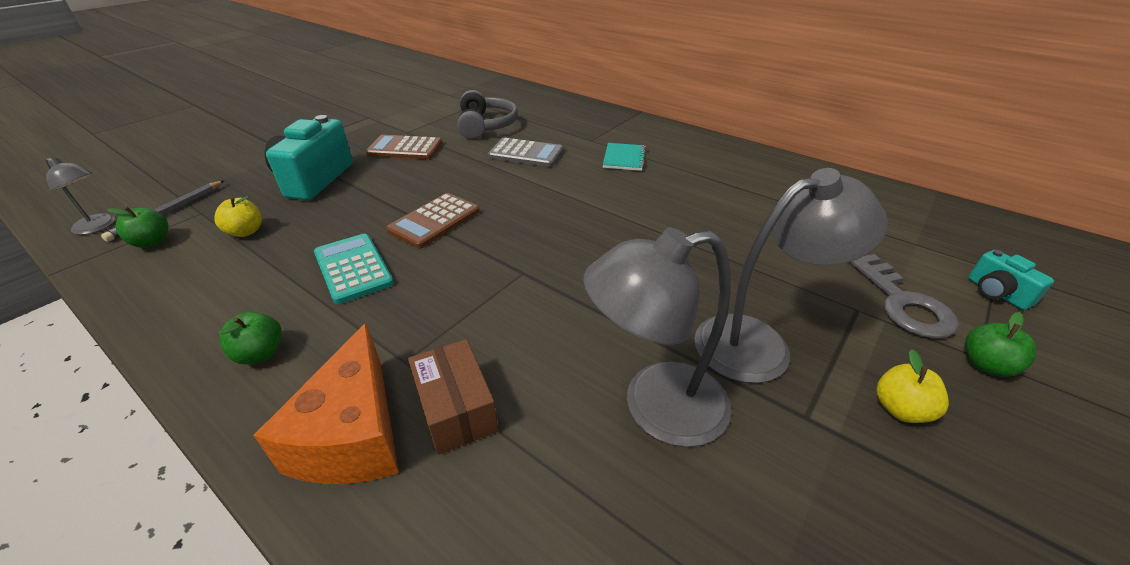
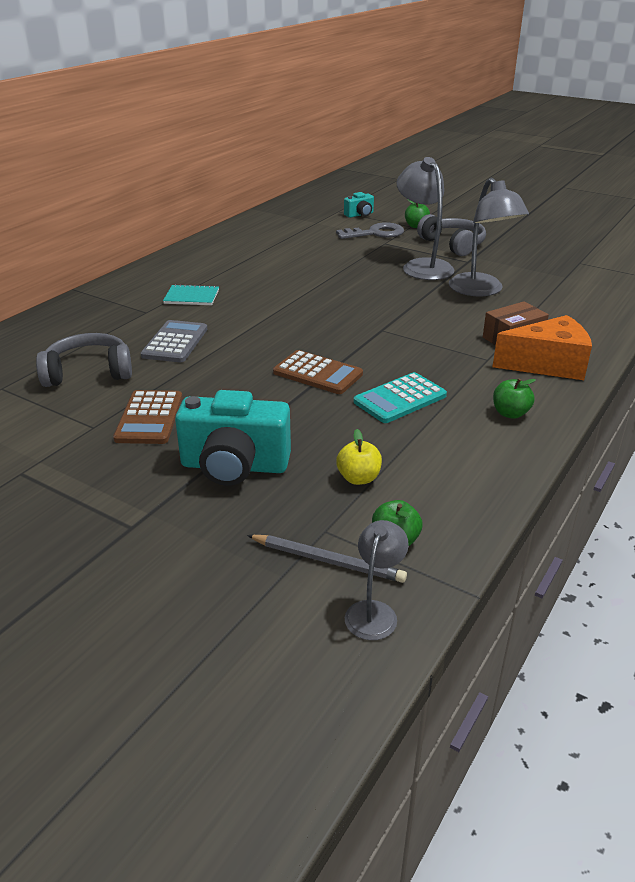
camera: 95 degrees left, 5 degrees down
(900, 409) = (453, 244): yellow apple -> grey headphones

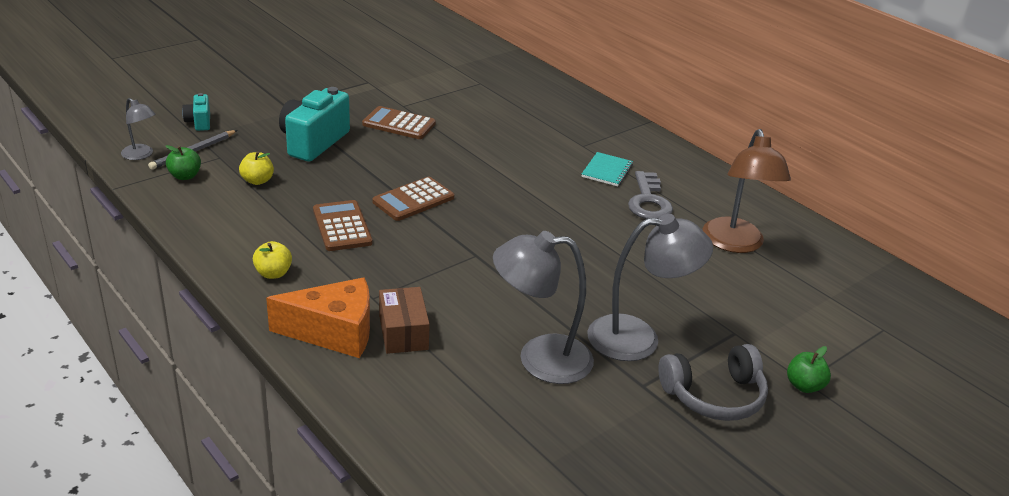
camera: 105 degrees right, 0 degrees up
(88, 372) = (482, 111): grey headphones -> none
(175, 342) = (513, 149): grey calculator -> none
(275, 247) = (735, 244): none -> brown lamp
(360, 215) = (863, 345): turquoise camera -> turquoise camera (199, 122)
(375, 233) = (776, 336): grey key -> grey key (648, 201)
(400, 399) = (342, 226): turquoise calculator -> brown calculator
(510, 413) = (273, 273): green apple -> yellow apple
(548, 364) = (334, 332): orange cheese -> orange cheese turned 105 degrees counterclockwise

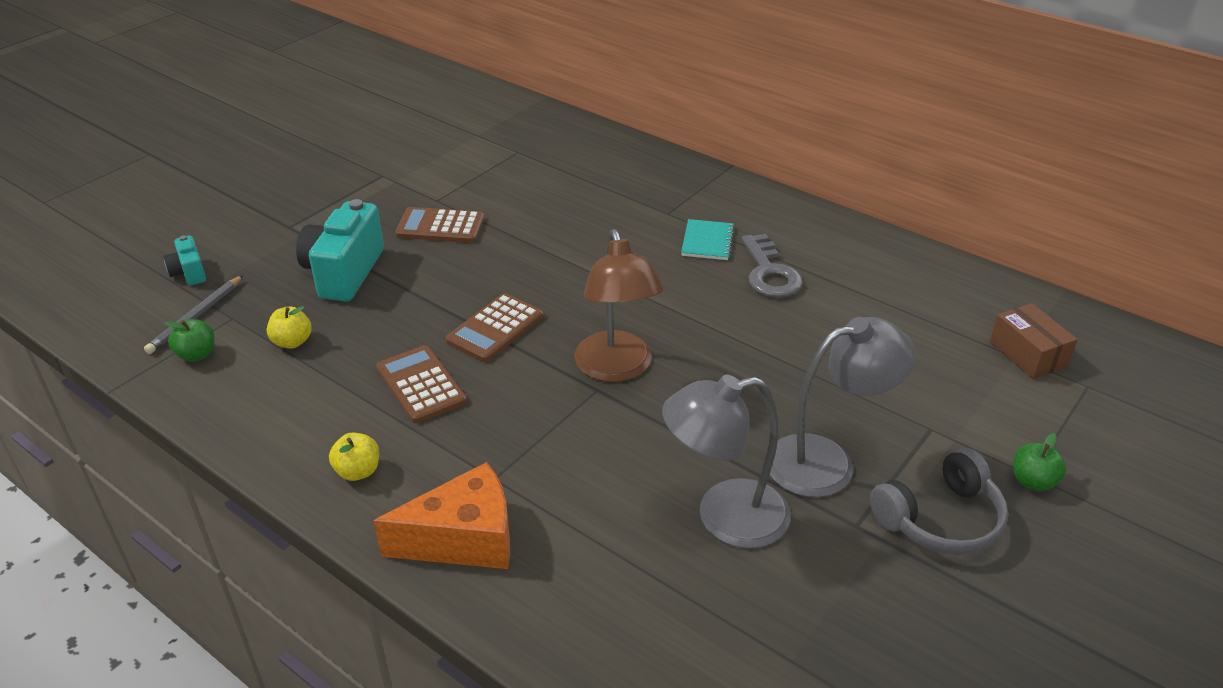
camera: 10 degrees left, 5 degrees up
(141, 155) = (129, 335): grey lamp -> none
(403, 332) = (549, 519): brown box -> brown box (1028, 354)
(735, 244) = (886, 309): brown lamp -> brown lamp (616, 368)

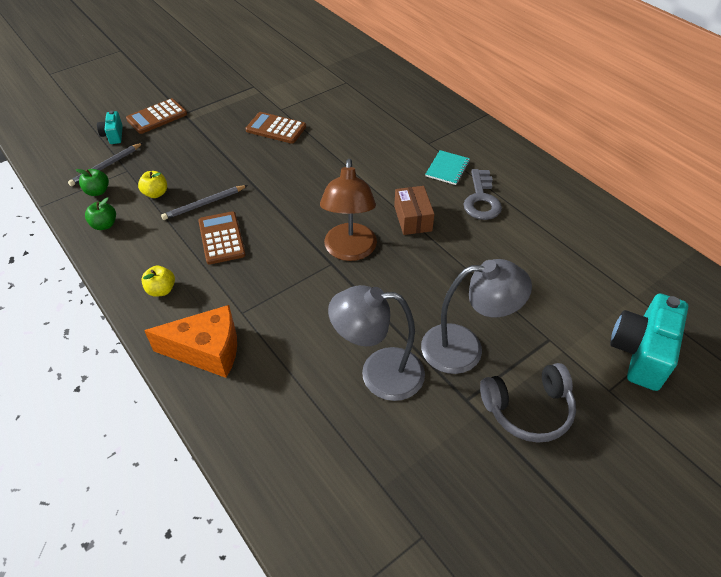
camera: 15 degrees right, 10 degrees up
(344, 273) = (204, 151): turquoise camera -> turquoise camera (641, 353)
(375, 344) = (204, 204): none -> grey pencil
(495, 328) = (282, 207): brown calculator -> brown calculator (157, 117)
(1028, 354) = (645, 296): brown box -> brown box (413, 218)
(1033, 481) = (608, 396): green apple -> green apple (104, 225)

